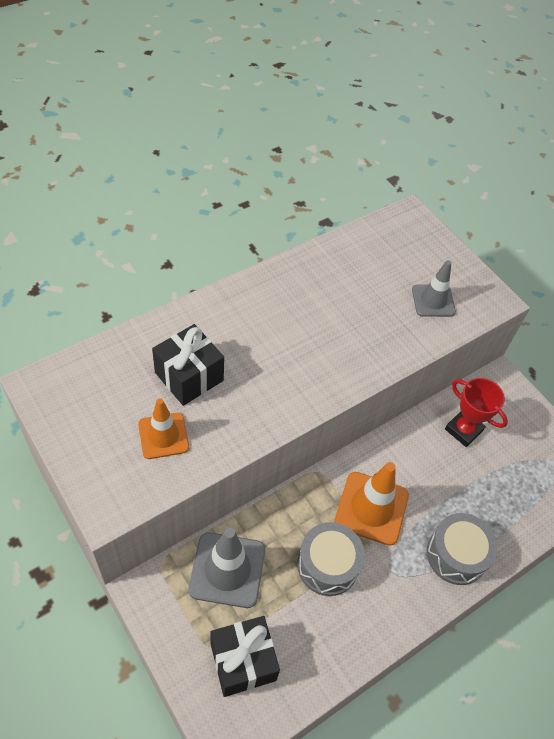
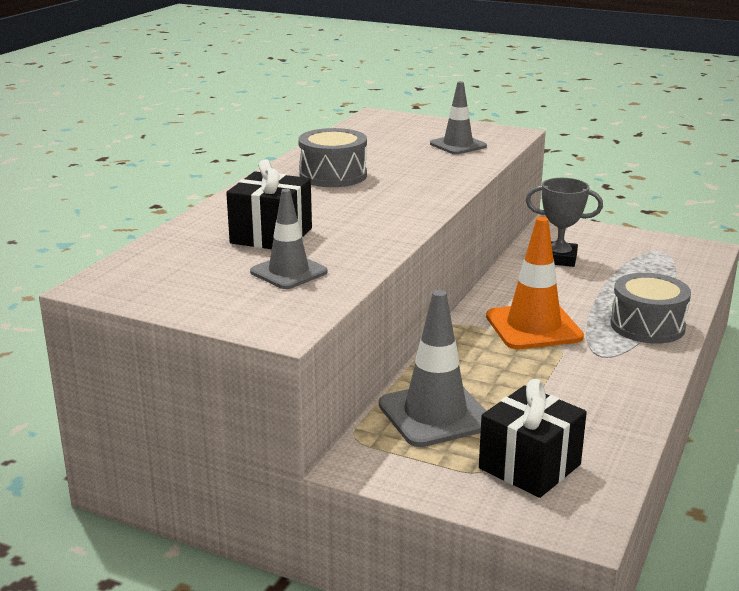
camera: 25 degrees left, 30 degrees down
(163, 436) = (288, 272): orange traffic cone -> grey traffic cone
(327, 565) = (536, 374): grey drum -> grey drum (333, 175)
(463, 430) = (559, 258): red trophy -> grey trophy

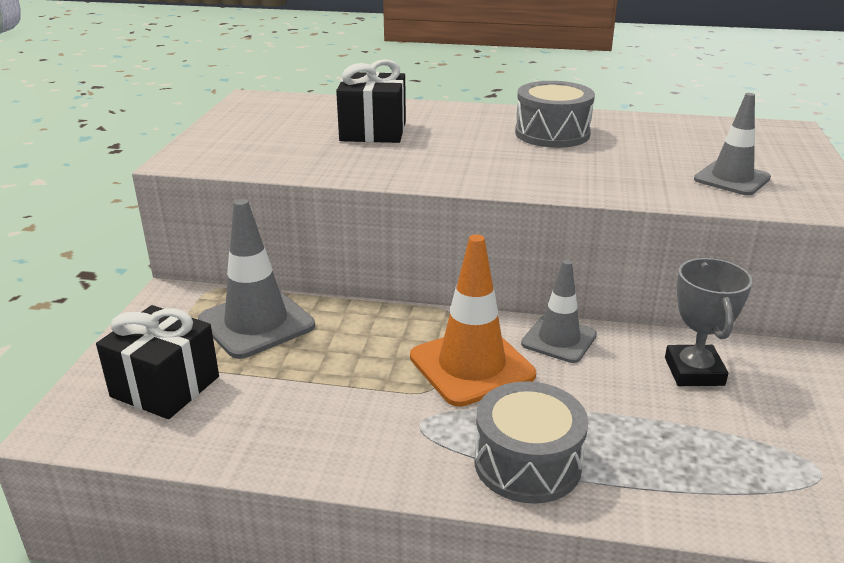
camera: 75 degrees right, 5 degrees up
(288, 272) = (294, 147): grey traffic cone -> grey traffic cone (559, 339)

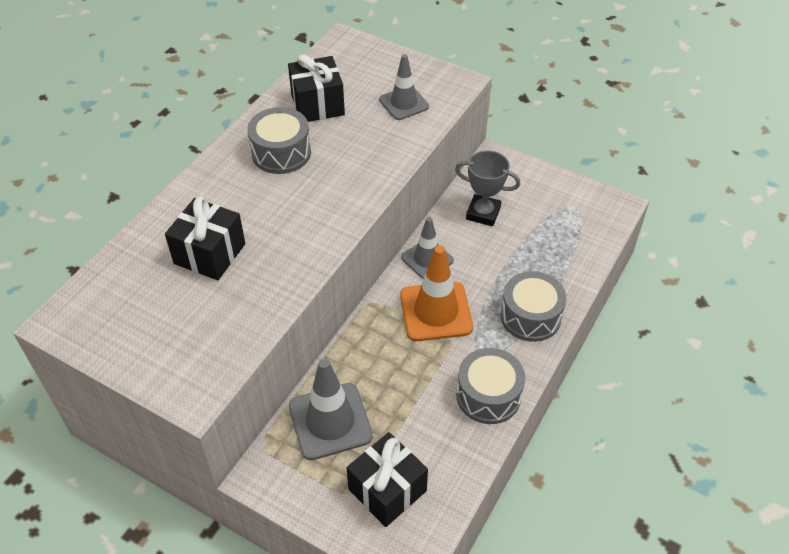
camera: 70 degrees left, 20 degrees up
(348, 446) = (488, 395): none -> grey drum
(654, 136) = (317, 105): none -> black gift

